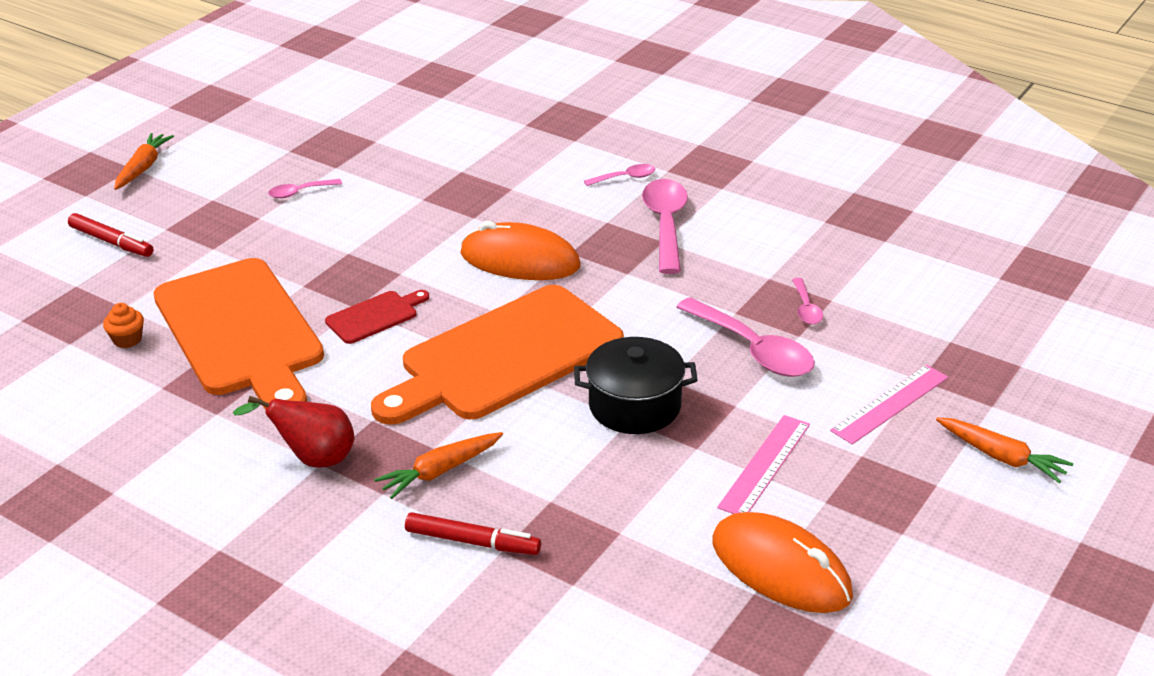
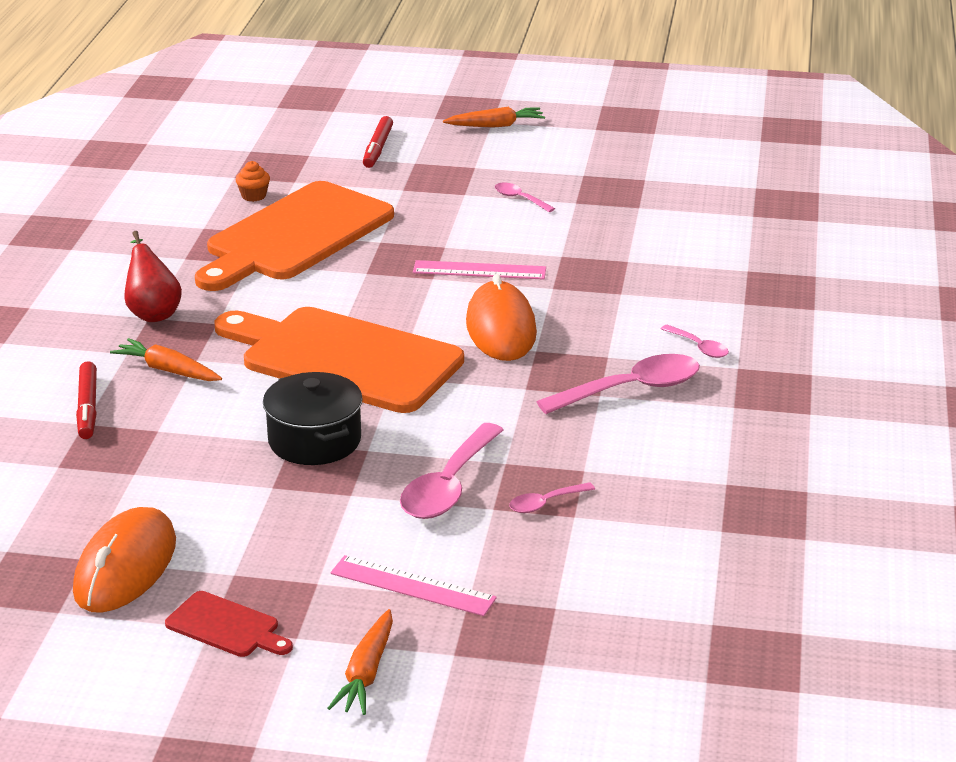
camera: 65 degrees right, 5 degrees down
(375, 316) = (359, 284): red cutting board -> red cutting board (226, 626)
(765, 465) = (268, 529): pink ruler -> pink ruler (479, 270)

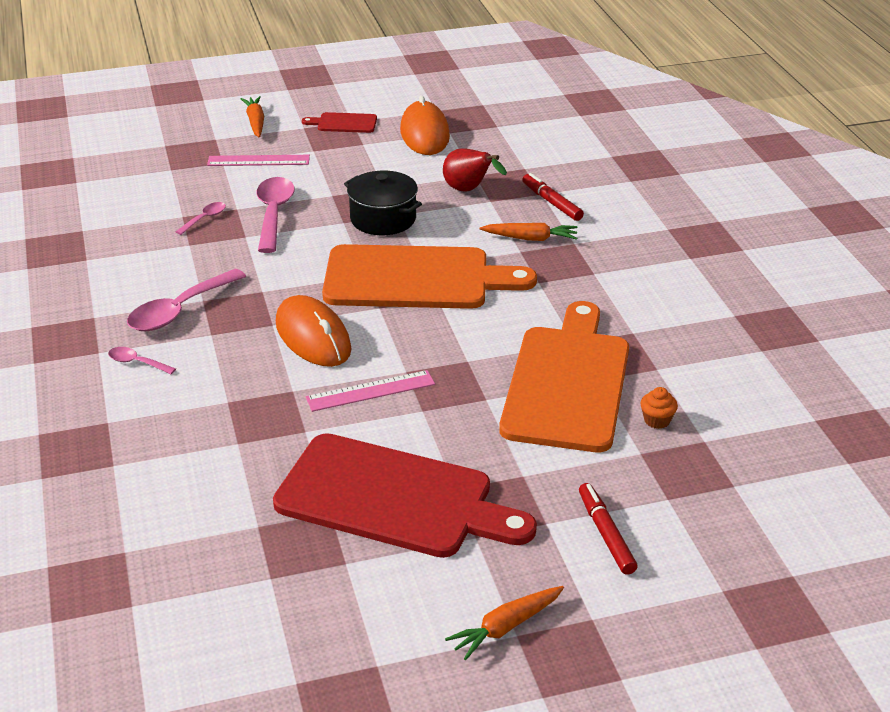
camera: 155 degrees right, 5 degrees up
(153, 312) = (596, 277): red pear -> red pear (469, 190)
(519, 199) = (393, 498): pink spoon -> red cutting board

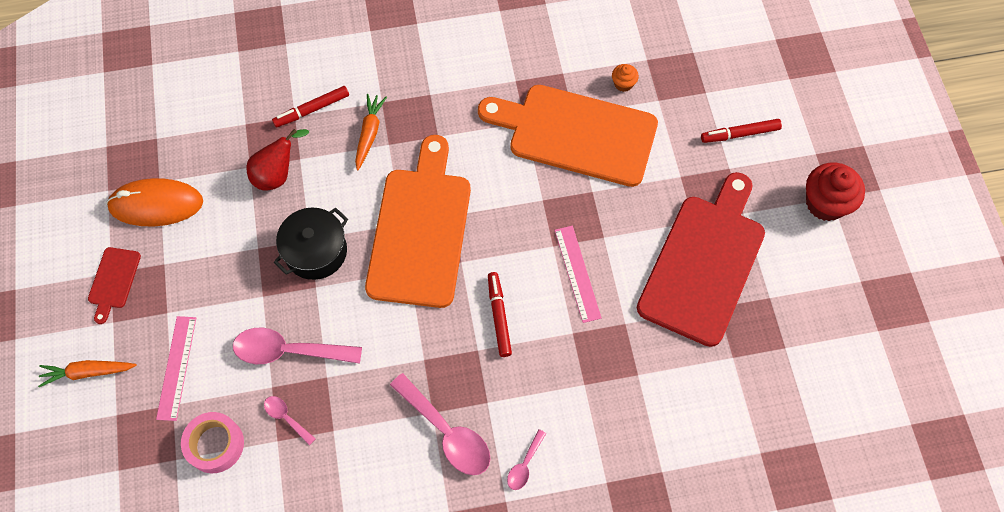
camera: 85 degrees left, 30 degrees up
(182, 186) = (215, 444): none -> pink tape
(313, 336) = (499, 316): orange mouse -> red marker
(506, 627) = (825, 203): orange carrot -> red cupcake

